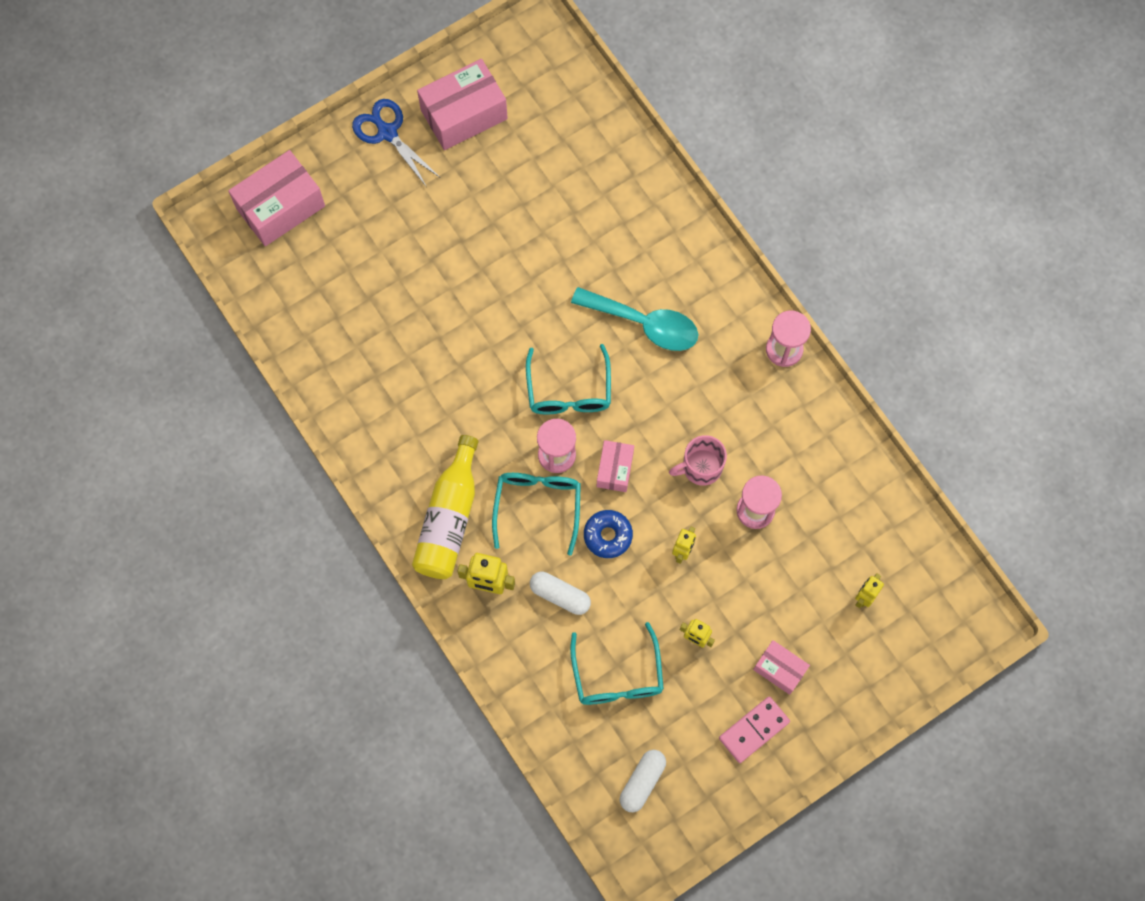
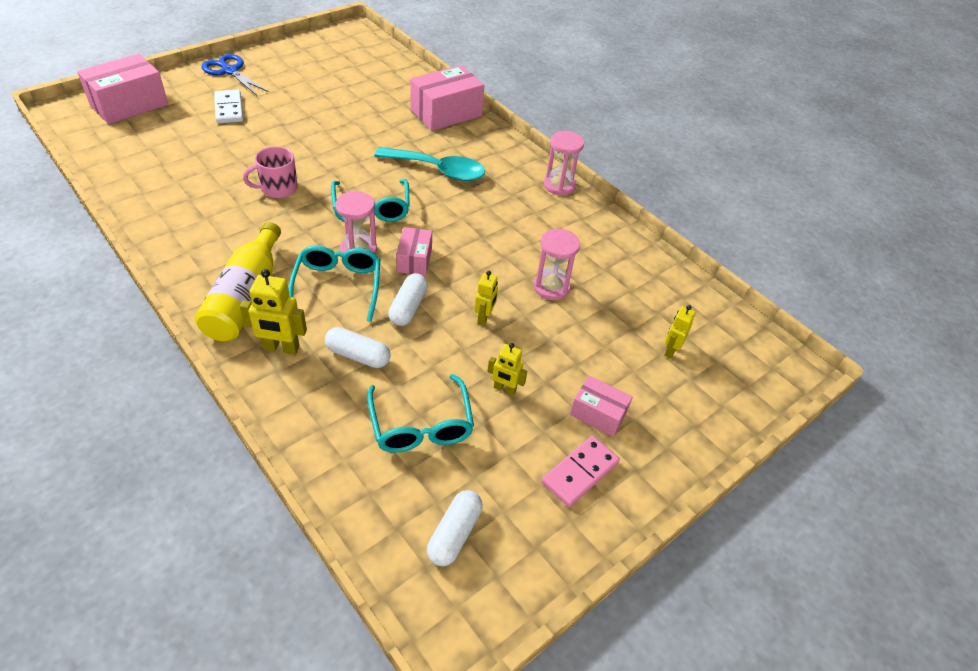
camera: 10 degrees left, 25 degrees down
(396, 212) = (229, 109): none -> white domino
(464, 114) = (293, 64): pink box -> pink box (446, 113)
(608, 535) = (408, 307): blue donut -> white capsule
(701, 467) = (496, 258): pink mug -> pink mug (278, 188)

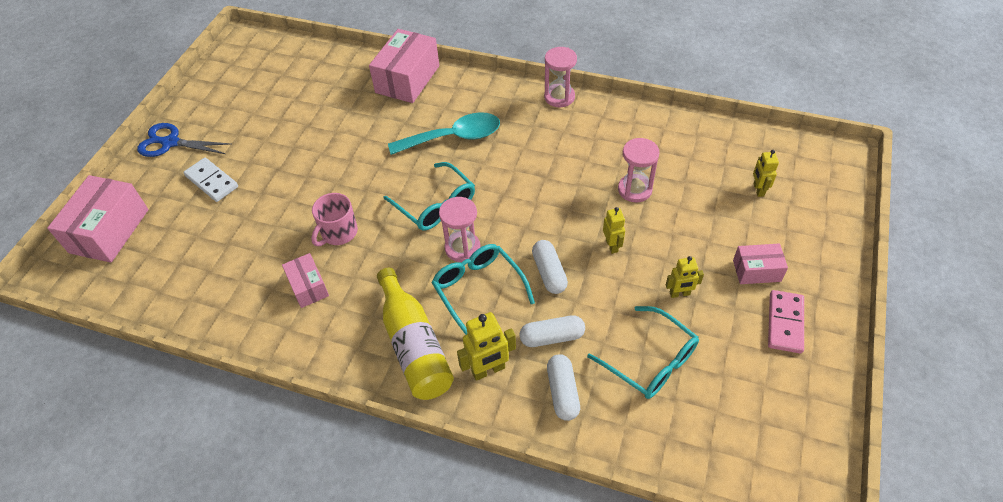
camera: 25 degrees left, 5 degrees up
(414, 260) = (514, 229): pink box -> pink box (308, 287)
(454, 534) = (750, 425): white capsule -> white capsule (563, 392)

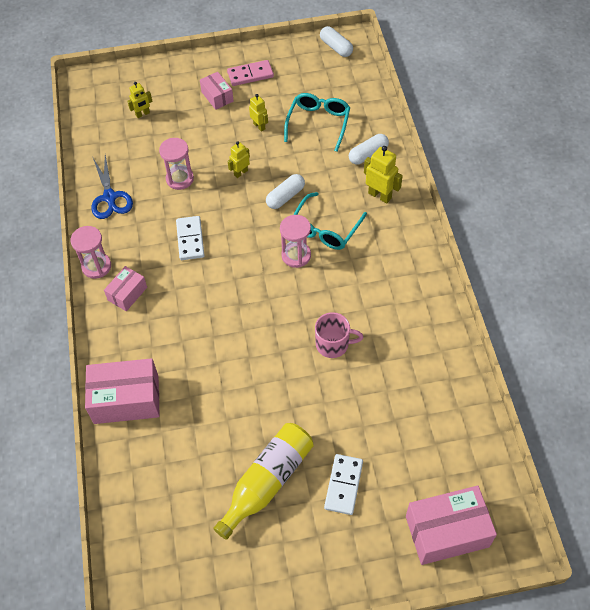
camera: 120 degrees left, 5 degrees up
(170, 142) = (322, 566): blue scissors -> blue scissors (110, 197)
(308, 287) = (392, 333): pink box -> pink box (127, 294)
(414, 345) = (391, 242): yellow bottle -> yellow bottle (267, 482)
(435, 205) = (266, 294): turquoise glasses -> none
(454, 137) = (185, 319): turquoise spoon -> none
(545, 171) = (190, 239): none -> white domino
(552, 337) = (334, 174): white capsule -> white capsule (336, 47)

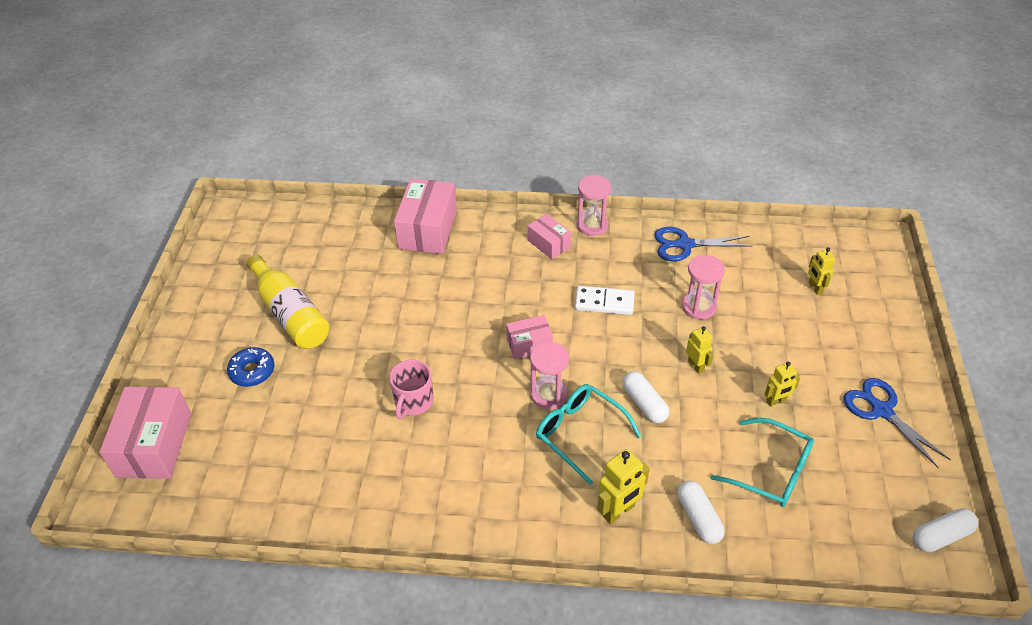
camera: 105 degrees right, 10 degrees down
(217, 96) = (839, 366): pink box -> pink box (529, 344)
(250, 75) = (881, 410): pink domino -> blue scissors
(344, 485) = (252, 371): white domino -> blue donut

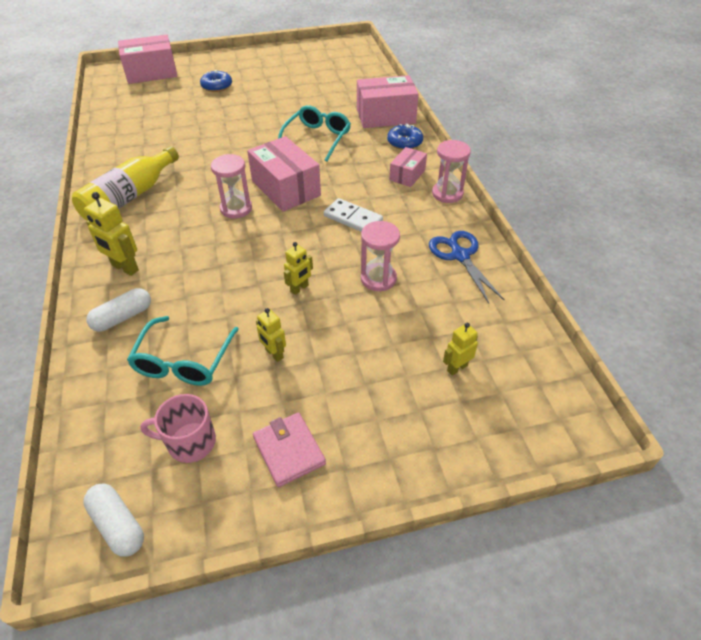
camera: 70 degrees right, 0 degrees up
(290, 314) = (271, 86): yellow bottle -> yellow bottle (130, 197)
(413, 401) = (210, 149): pink mug -> pink mug (190, 442)
(489, 229) = (404, 142): none -> blue donut
(529, 344) = (286, 188): pink box -> pink box, size x1.80
(580, 433) = (200, 232): turquoise glasses -> turquoise glasses (317, 138)
(604, 302) = (353, 218): white domino -> white domino turned 45 degrees counterclockwise
(644, 403) = (243, 263): white capsule -> none
(881, 410) = (289, 451): blue scissors -> pink wallet

